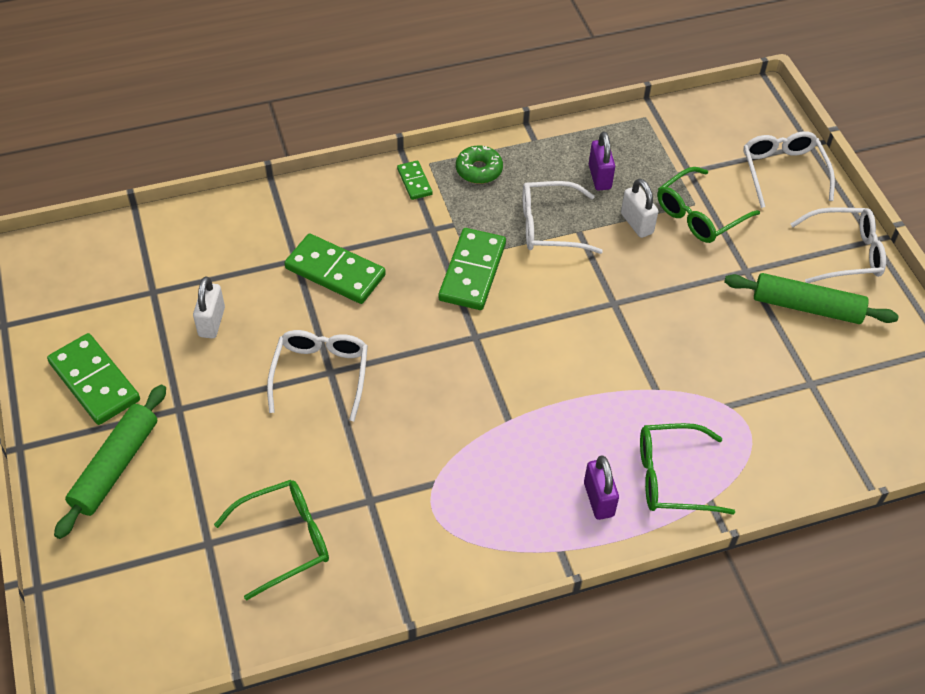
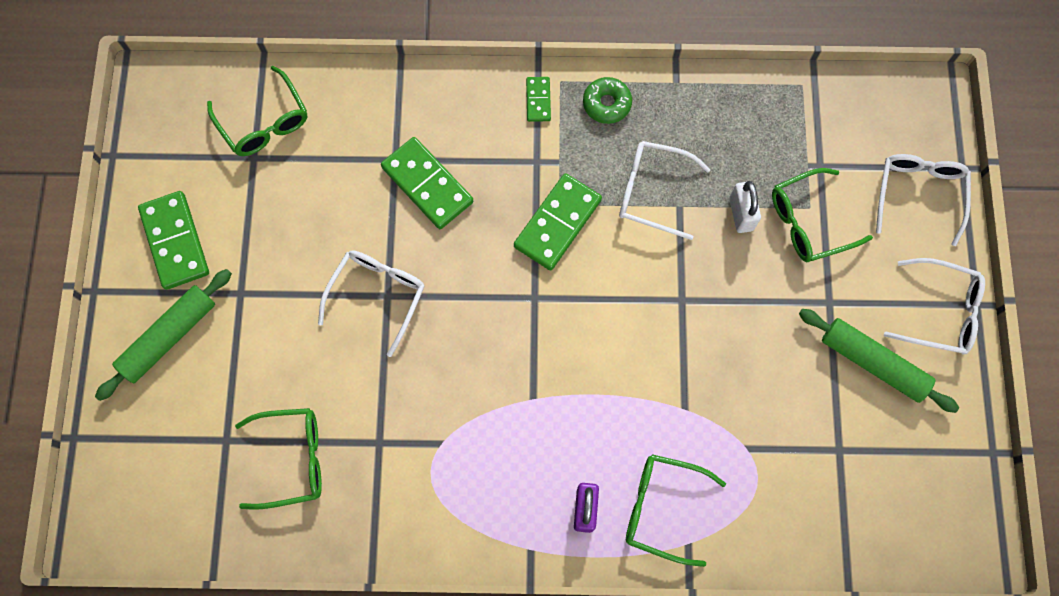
camera: 20 degrees right, 20 degrees up
(153, 260) = (264, 122): none -> green glasses
(212, 322) = (296, 208): white padlock -> none
(599, 177) = (725, 147): purple padlock -> none

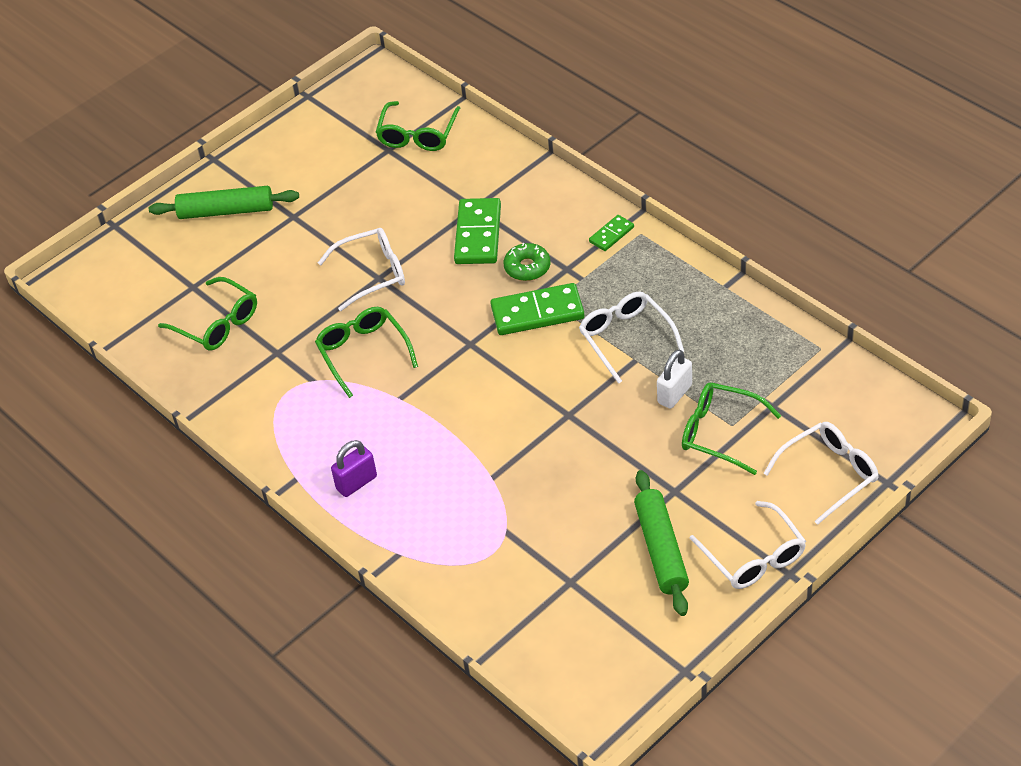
camera: 50 degrees right, 25 degrees down
(175, 241) = (289, 164): green domino -> none
(606, 104) = (657, 267): green donut -> green donut (527, 267)
(662, 508) = (407, 521): green glasses -> green glasses (363, 353)

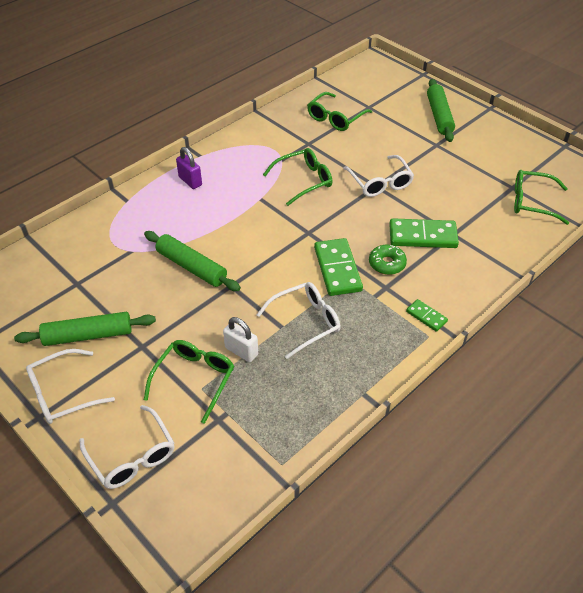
camera: 85 degrees right, 0 degrees up
(536, 458) = (191, 267): none -> green rolling pin

